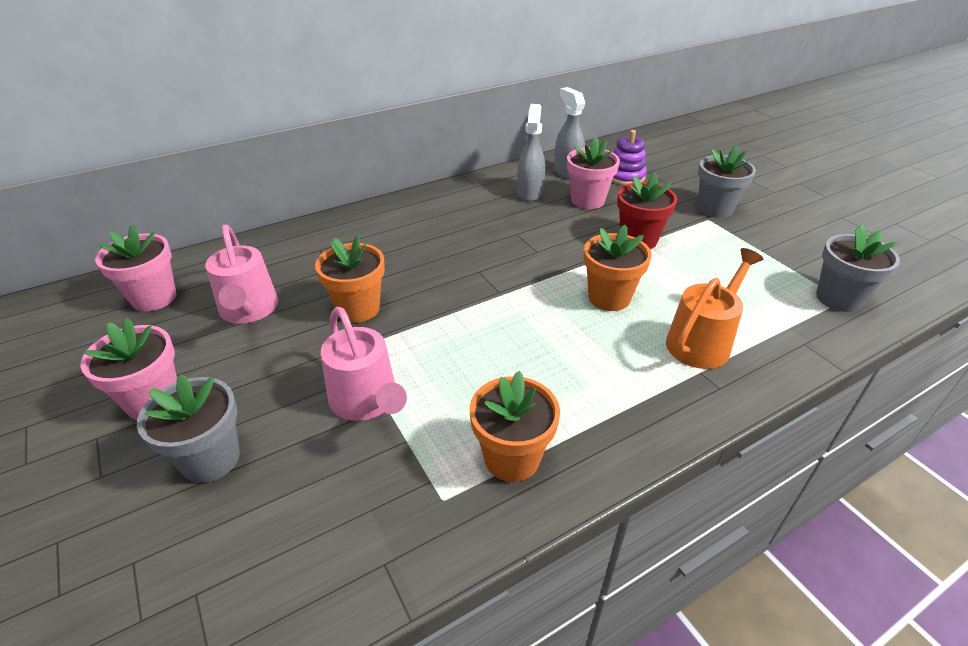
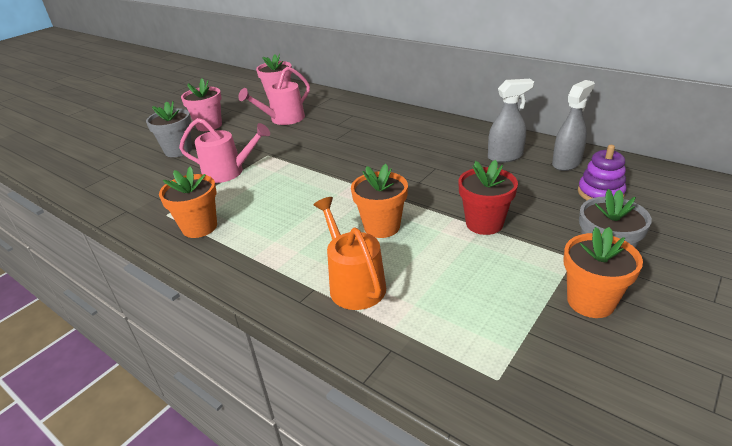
camera: 70 degrees right, 5 degrees down
(358, 308) = (304, 144): orange flower pot -> orange flower pot (590, 301)
(366, 401) = (228, 172): pink watering can -> pink watering can turned 120 degrees counterclockwise
(587, 200) = (525, 184): pink flower pot -> none
(702, 341) = (354, 284): orange watering can -> orange watering can turned 135 degrees counterclockwise
(838, 298) = (496, 374): grey flower pot -> none

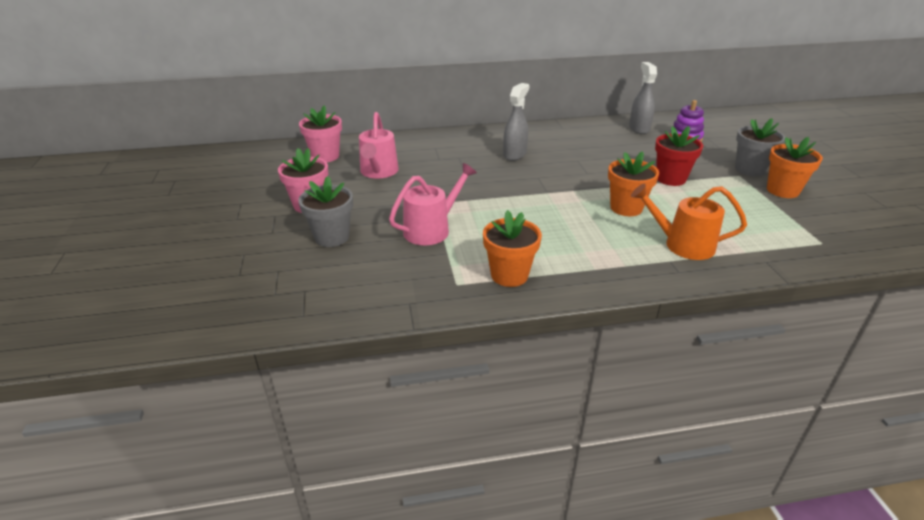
camera: 50 degrees left, 0 degrees up
(505, 156) = (601, 137): grey spray bottle -> grey spray bottle (514, 154)

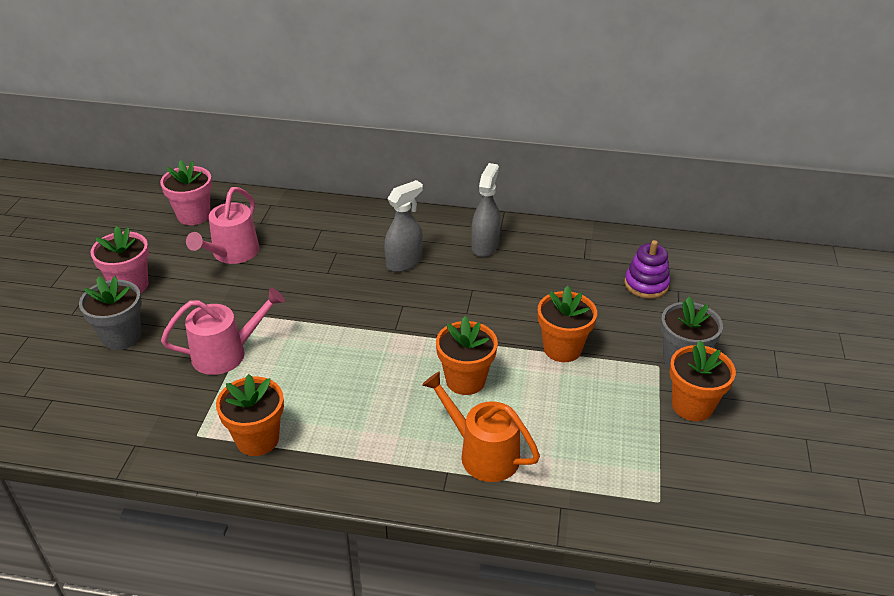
camera: 20 degrees right, 5 degrees up
(639, 128) = (598, 253): grey spray bottle -> grey spray bottle (485, 246)
(670, 179) = (562, 349): red flower pot -> orange flower pot

